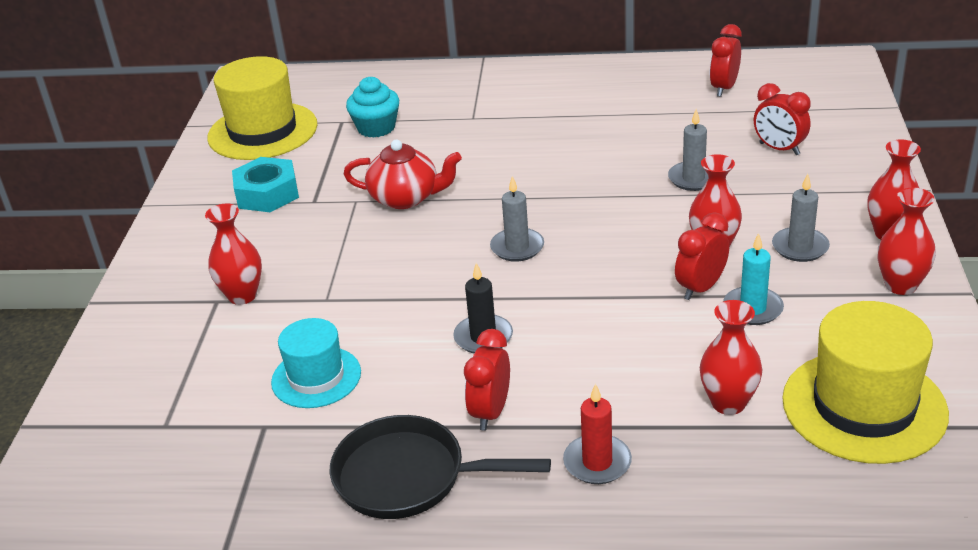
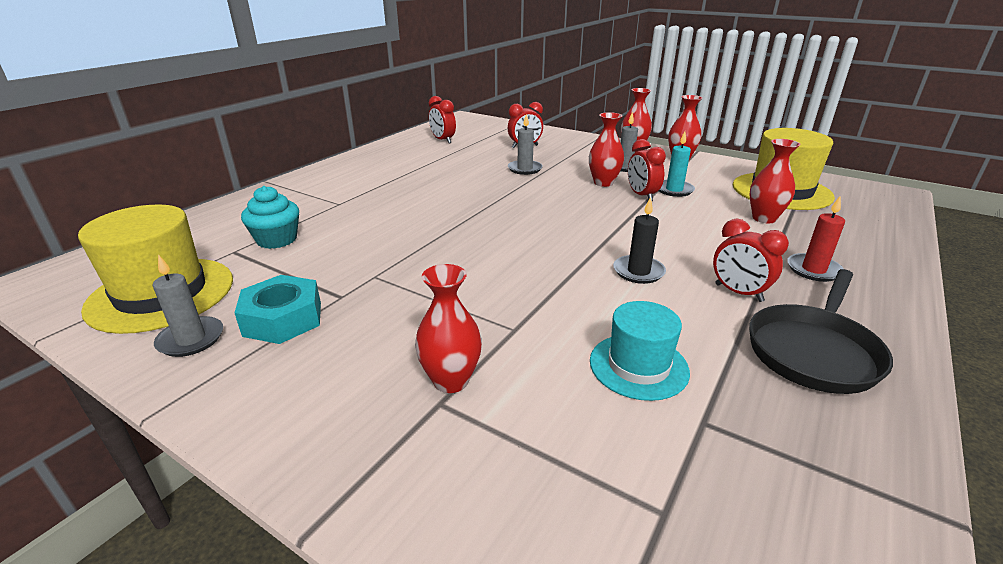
camera: 65 degrees left, 5 degrees down
(405, 198) = (406, 254): red teapot -> none
(517, 247) = (535, 232): grey candle -> grey candle (191, 339)

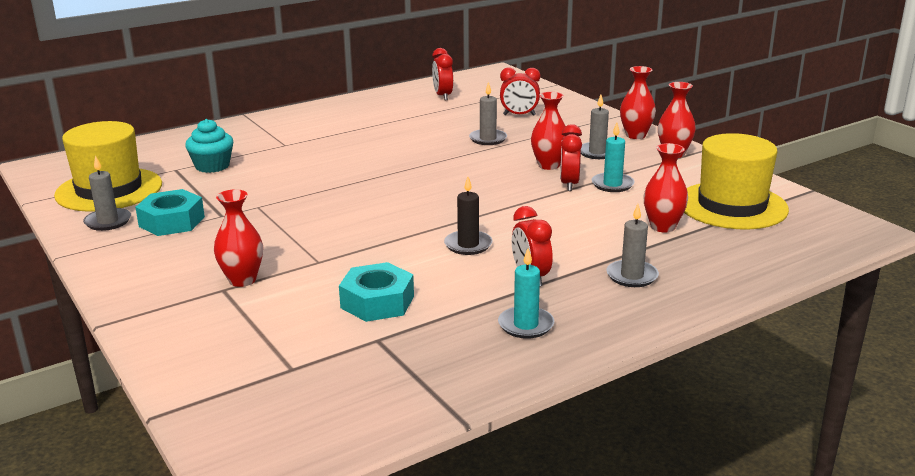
camera: 25 degrees right, 5 degrees down
(638, 366) = (377, 302): turquoise hat -> turquoise nut
(813, 270) = (632, 276): red candle -> grey candle
(813, 351) = (526, 325): black pan -> turquoise candle

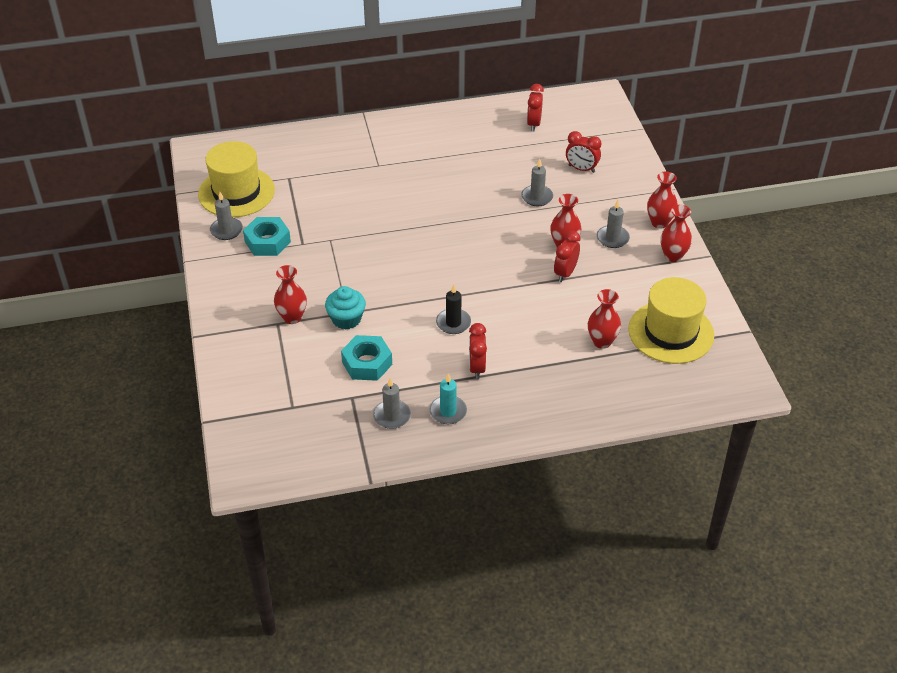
camera: 20 degrees right, 20 degrees up
(212, 166) = (316, 180): turquoise cupcake -> turquoise cupcake (346, 319)
(612, 184) = (598, 282): turquoise candle -> none
(632, 276) = (545, 386): grey candle -> grey candle (392, 416)

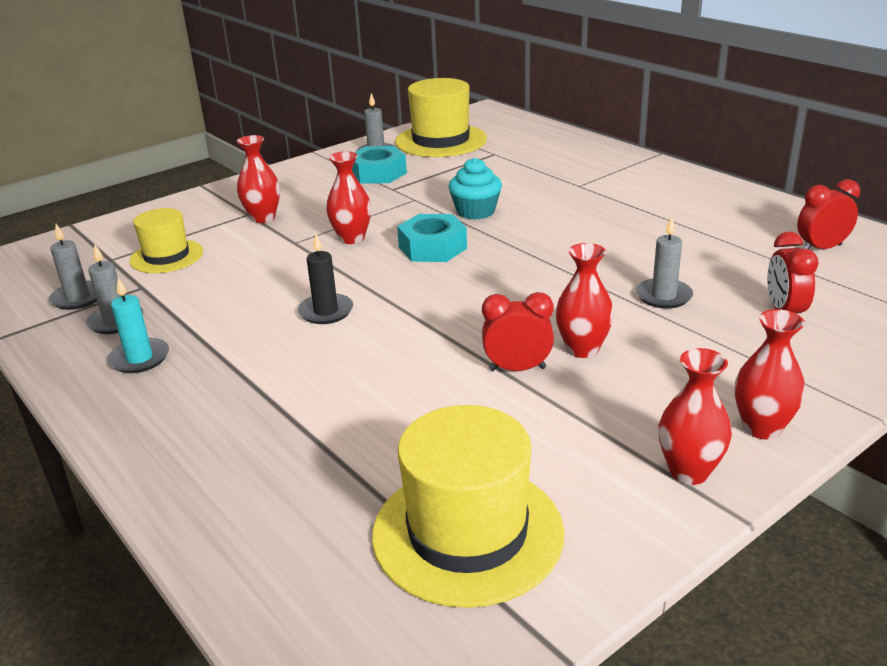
camera: 65 degrees right, 15 degrees down
(314, 377) = (166, 256): none -> yellow hat
(346, 319) = (282, 245): turquoise cupcake -> turquoise cupcake (475, 211)
(367, 363) = (209, 278): turquoise nut -> turquoise nut (432, 247)
(477, 368) = (243, 355): red clock -> none
(602, 341) = (379, 454): red vase -> red vase (352, 238)
(612, 238) = (655, 389): grey candle -> grey candle (78, 298)

